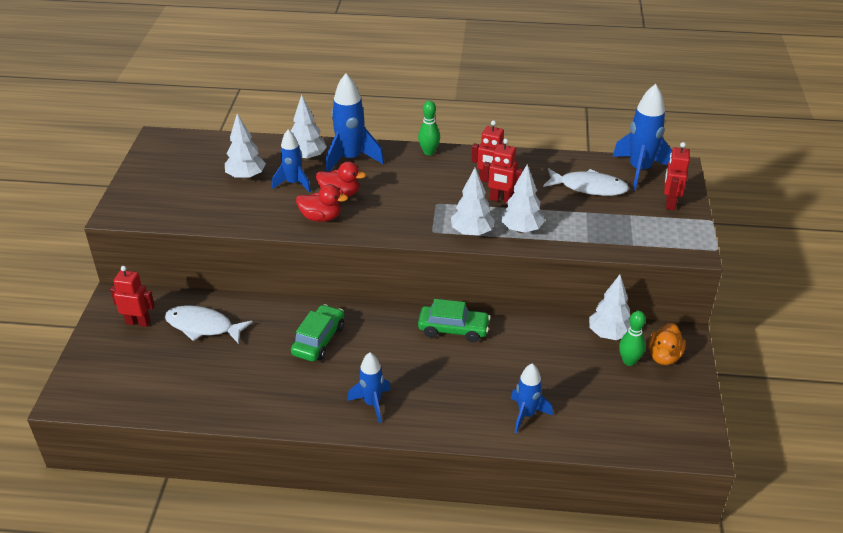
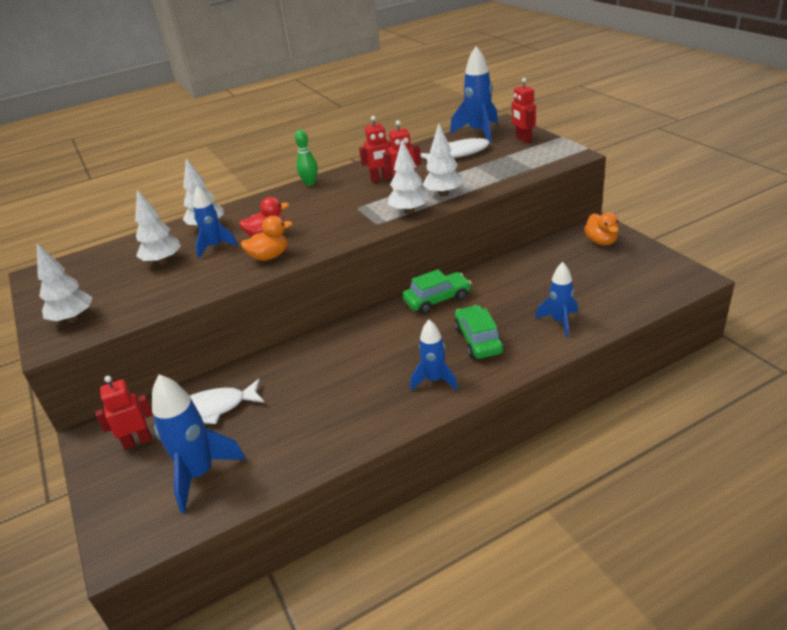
camera: 30 degrees left, 5 degrees down
(318, 340) = (335, 363): green car -> green car (478, 340)
(321, 217) = (269, 256): red duck -> orange duck
(350, 159) = (248, 213): blue rocket -> blue rocket (200, 474)
(609, 334) = (550, 248): white tree -> white tree (73, 319)
(629, 361) = (583, 255): green bowling pin -> none

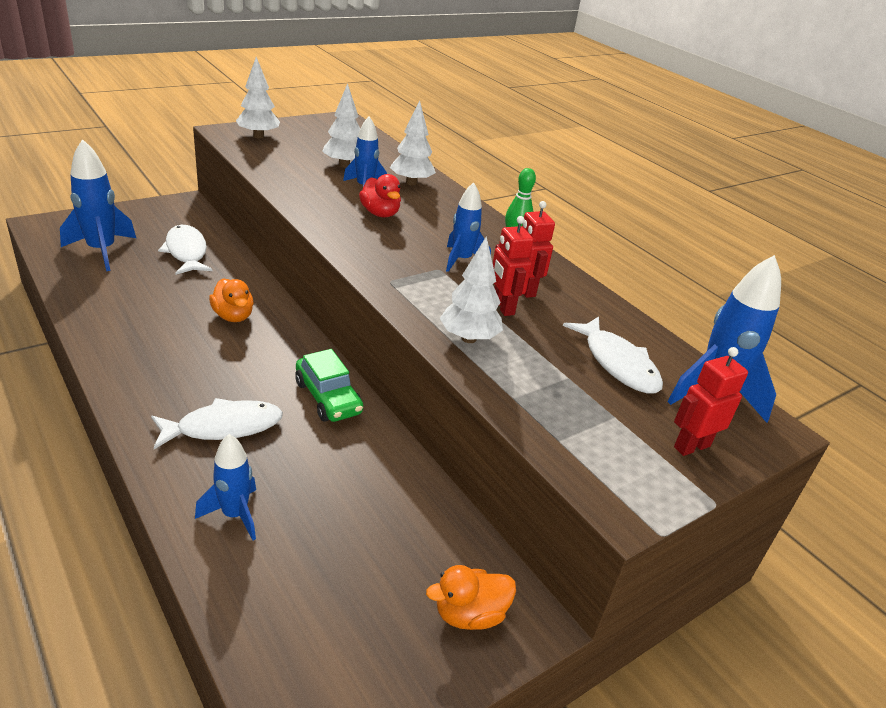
camera: 75 degrees right, 0 degrees up
(137, 441) = (163, 222): red robot -> none
(269, 256) = (332, 215): orange duck -> orange duck (233, 316)
(409, 211) = (419, 306): white tree -> none
(434, 380) = (159, 385): blue rocket -> blue rocket (461, 260)
(478, 340) = (223, 427): green car -> white fish

